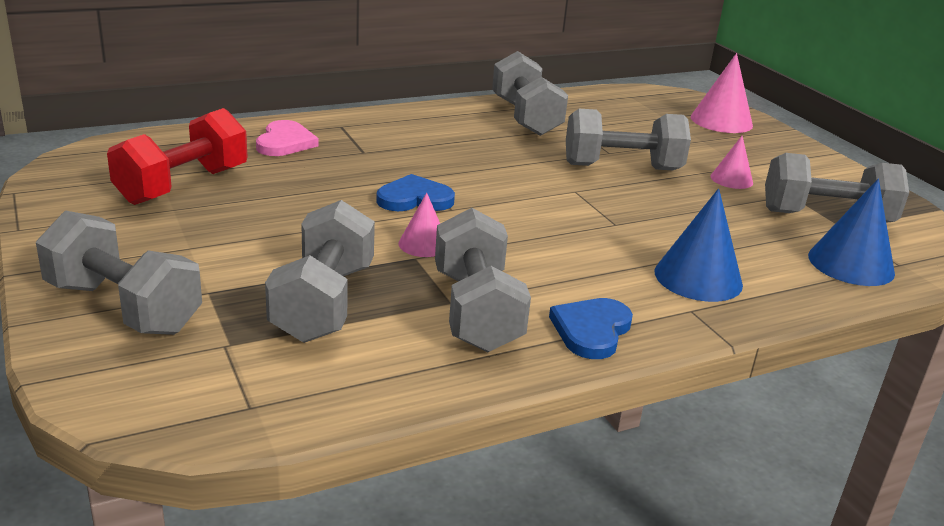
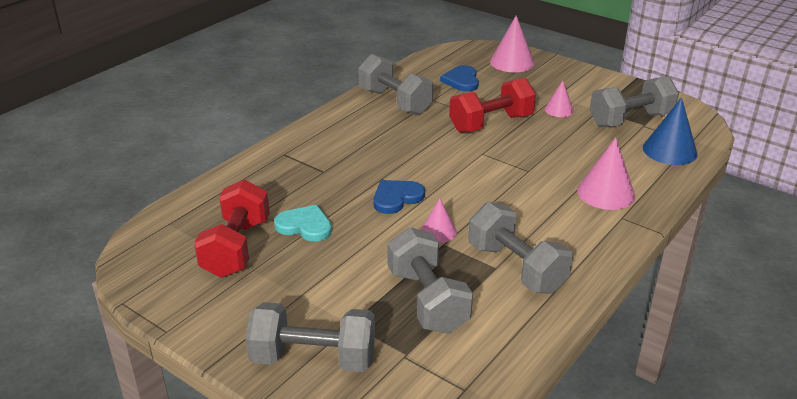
camera: 25 degrees left, 5 degrees up
(279, 190) = (305, 226): none -> turquoise heart
(285, 142) = (263, 183): pink heart -> none
(591, 330) = (587, 254): blue heart -> blue heart (461, 81)
(622, 167) = (491, 123): grey dumbbell -> red dumbbell
(698, 278) = (606, 193): blue cone -> pink cone

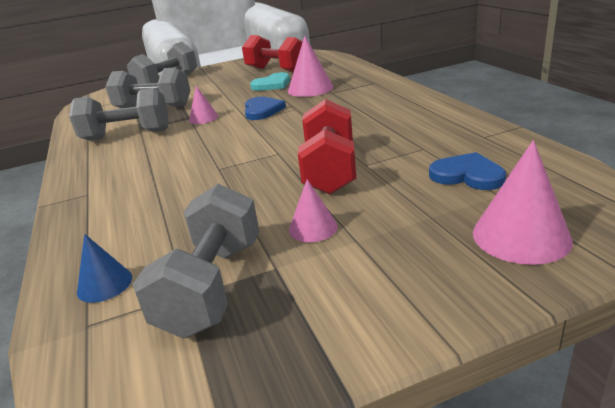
camera: 125 degrees right, 5 degrees down
(395, 102) = (433, 128): grey dumbbell -> none
(606, 193) = (125, 198): pink cone -> pink cone (310, 89)
(669, 150) = (104, 284): blue cone -> blue cone, size x0.59

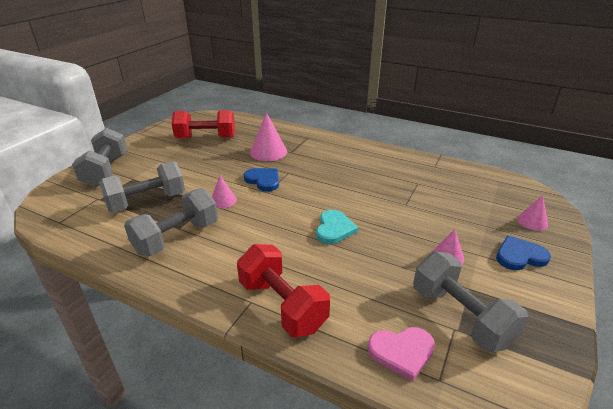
camera: 45 degrees left, 5 degrees up
(104, 284) = (402, 352): blue cone -> pink heart
(272, 84) = (228, 153): turquoise heart -> turquoise heart (334, 229)
(330, 170) = (393, 215): red dumbbell -> red dumbbell (282, 305)
(467, 175) = (464, 194): blue heart -> blue heart (520, 256)
(521, 236) = (532, 221): pink cone -> pink cone, size x0.59

